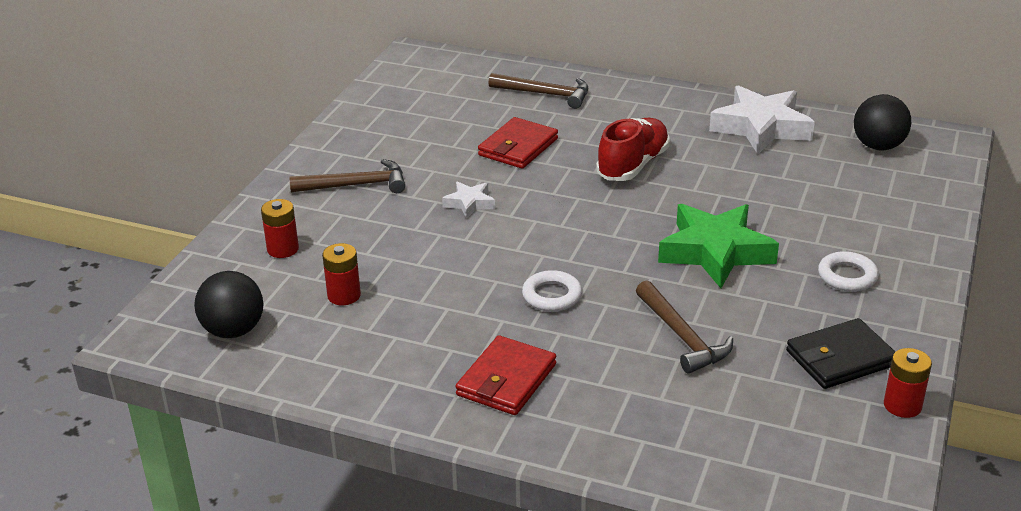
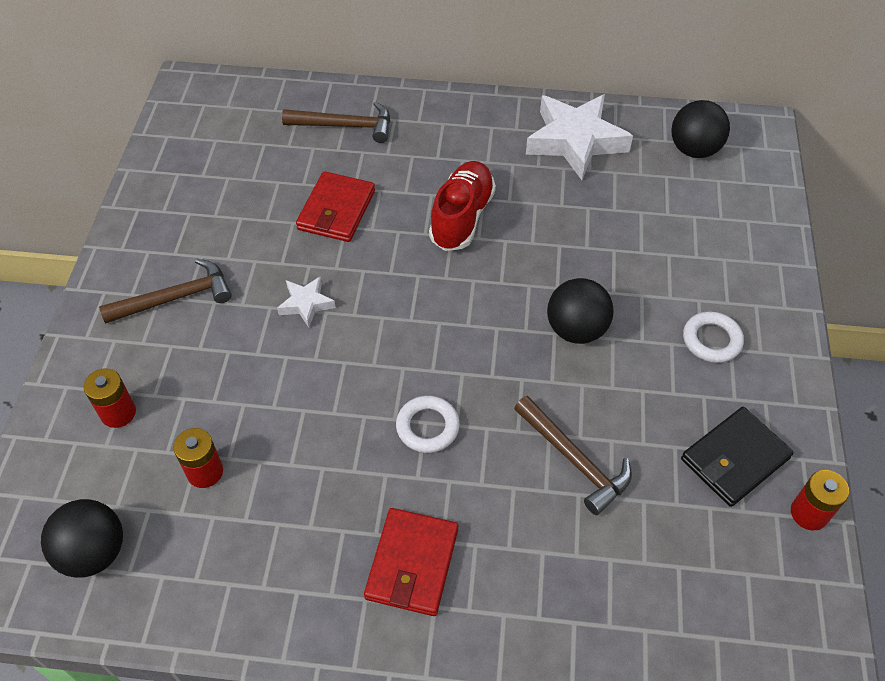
camera: 15 degrees left, 20 degrees up
(715, 252) = (576, 330): green star -> black ball

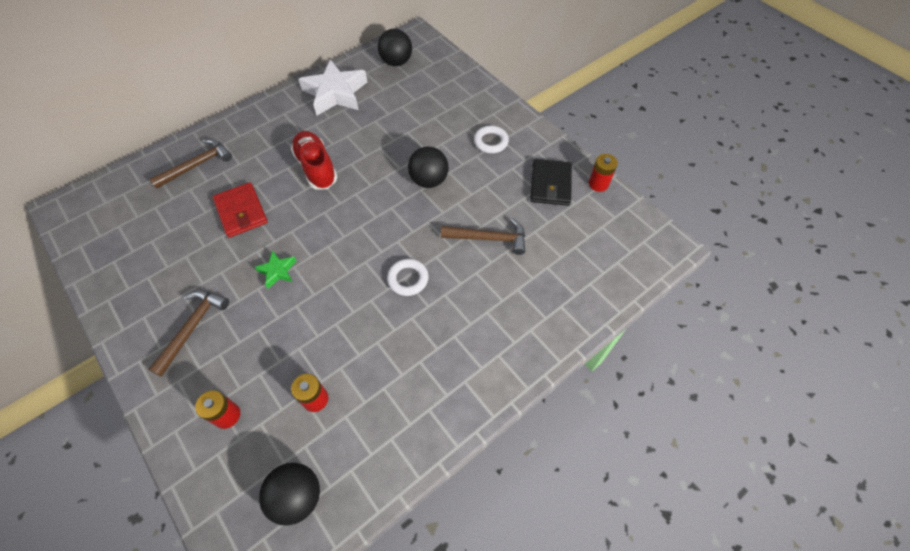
camera: 45 degrees left, 5 degrees up
(306, 304) = (278, 271): white star -> green star
(412, 563) = (468, 346): red wallet -> none

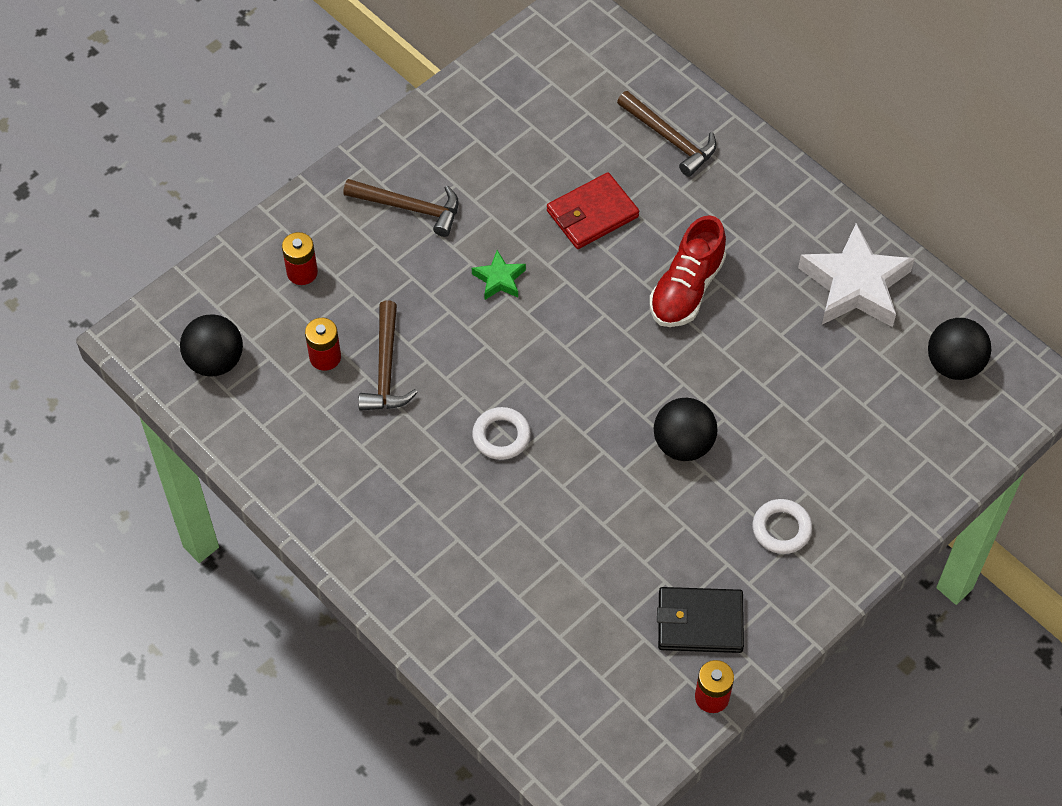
camera: 85 degrees right, 0 degrees up
(316, 168) = (686, 289): red shoe -> red shoe turned 150 degrees clockwise
(489, 238) = (581, 536): brown hammer -> brown hammer (386, 368)

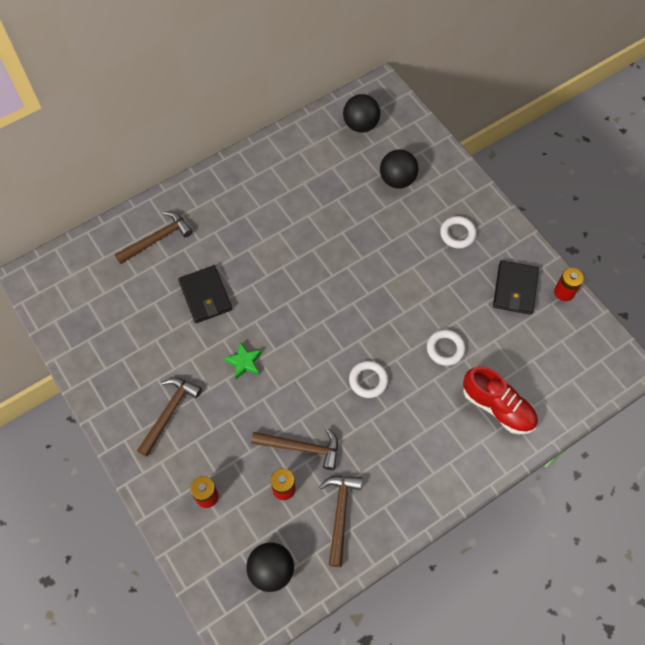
camera: 80 degrees left, 5 degrees up
(300, 429) = (340, 514): none -> brown hammer
(573, 532) = (445, 349): none -> white ring
(592, 214) = (205, 296): red wallet -> black wallet
(683, 444) = (391, 275): black ball -> black ball (397, 180)
(686, 289) = (277, 251): red shoe -> red shoe (497, 407)
(855, 285) = (295, 161): white star -> none

